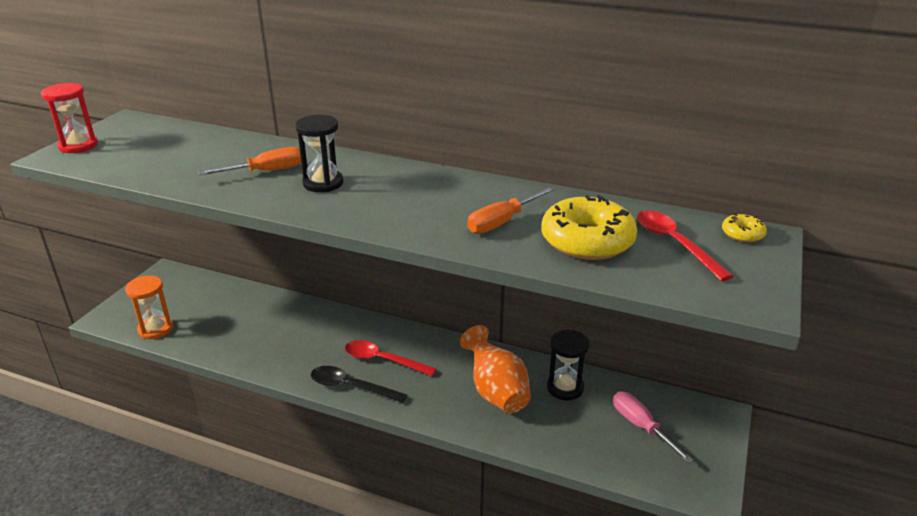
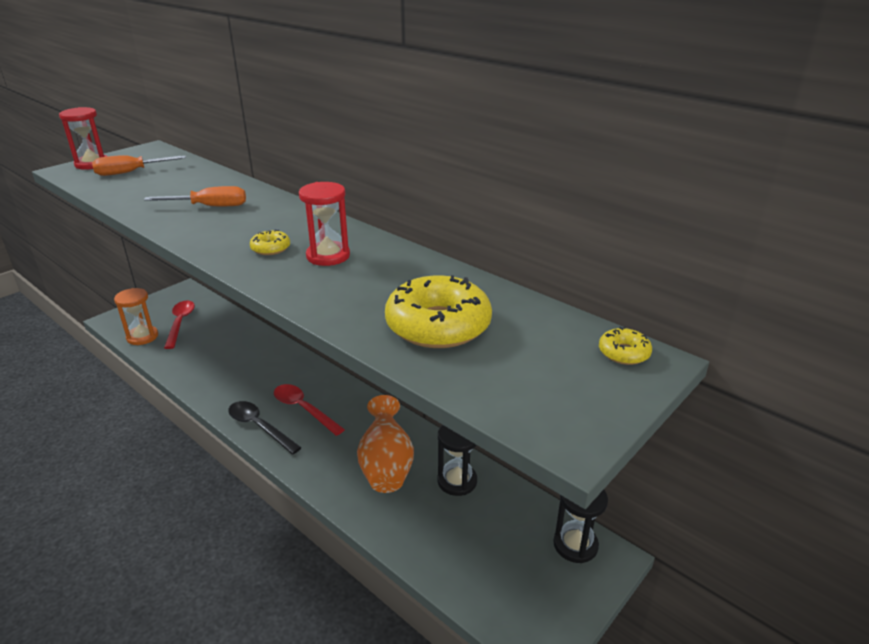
camera: 20 degrees right, 0 degrees up
(323, 183) = (245, 224): black hourglass -> black hourglass (575, 545)
(373, 201) = (270, 248): none -> yellow donut
(434, 199) = (328, 256): none -> red hourglass
(502, 222) = (370, 290): orange screwdriver -> orange screwdriver (130, 172)
(641, 426) = (511, 545): pink screwdriver -> none
(674, 244) = (532, 348): red spoon -> red spoon (180, 323)

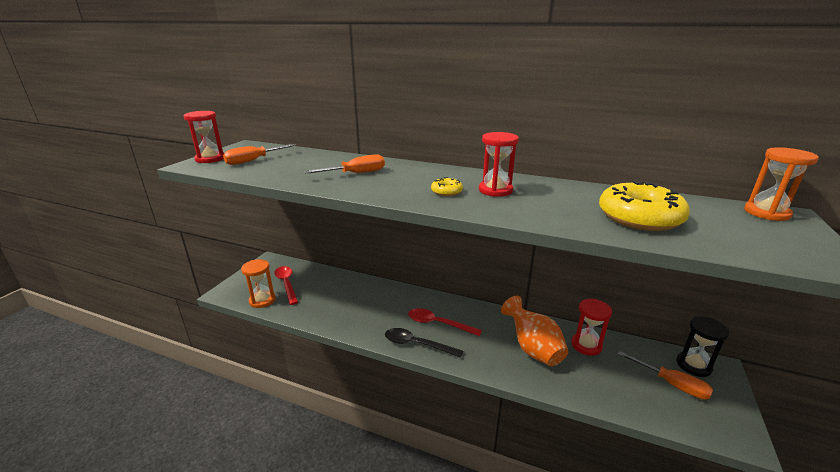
camera: 20 degrees left, 5 degrees down
(457, 481) = (586, 345): black hourglass -> red hourglass
(519, 558) = (672, 384): none -> orange screwdriver
(624, 353) = (766, 213): yellow donut -> orange hourglass

